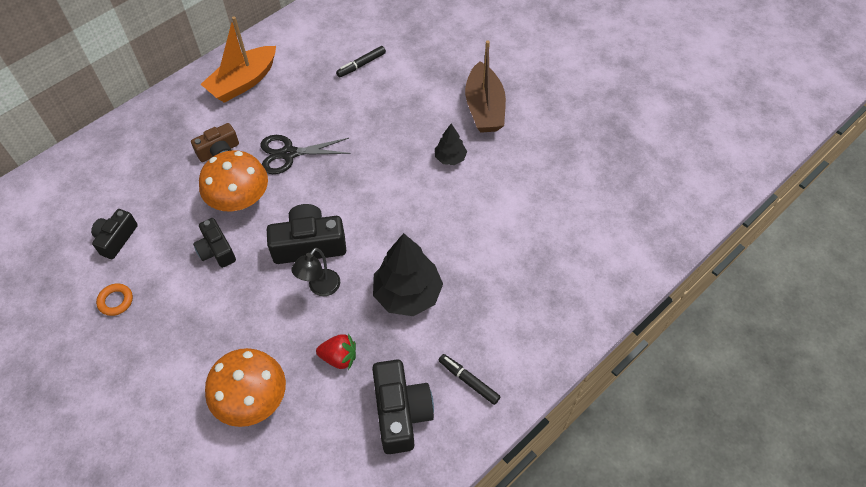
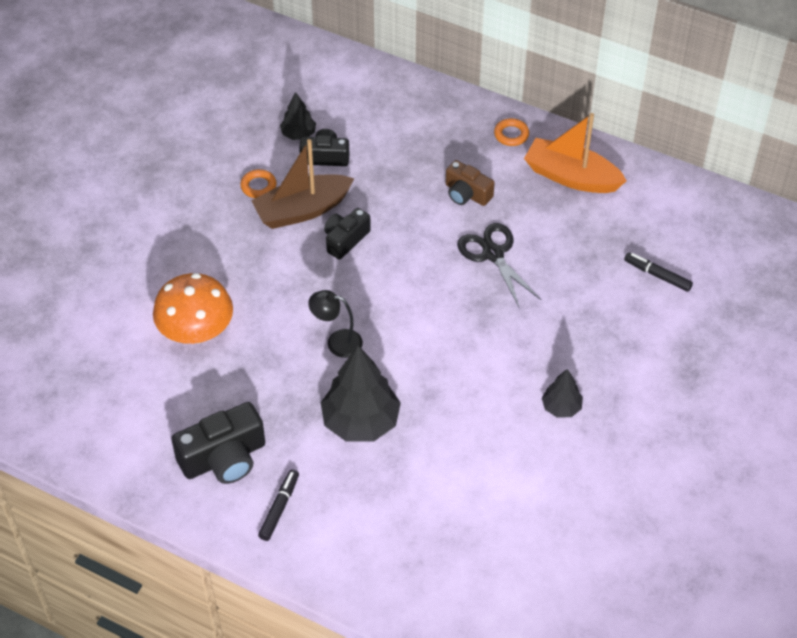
camera: 70 degrees right, 5 degrees down
(76, 252) = (298, 134): none -> black tree
(178, 104) = (511, 134): none -> orange ring
(240, 199) = (414, 234): orange mushroom -> none
(309, 244) = (385, 314): black camera -> none
(339, 357) = (265, 385): red strawberry -> none
(484, 108) = (656, 421): brown boat -> brown boat (302, 210)

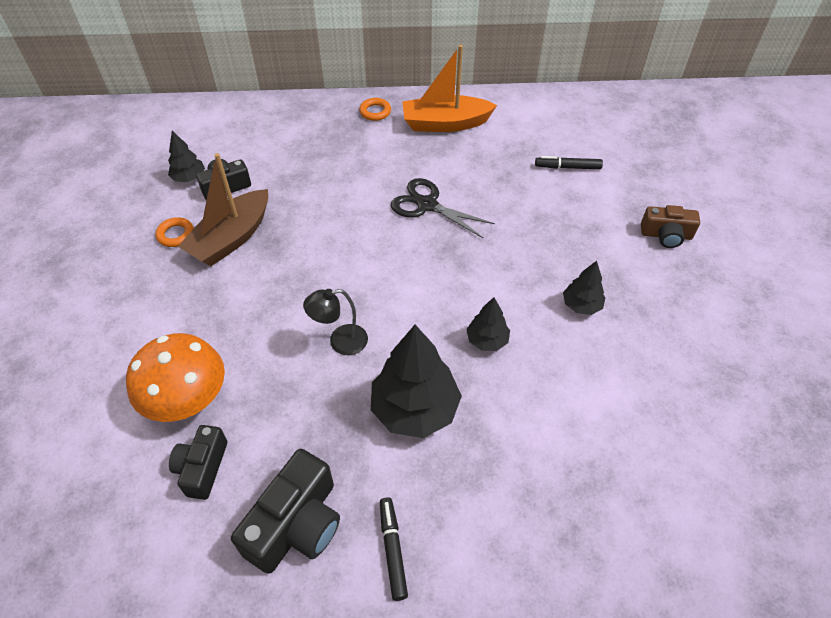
camera: 30 degrees left, 0 degrees up
(345, 239) = (288, 247): black camera -> black camera (202, 468)
(457, 397) = (487, 340): none -> black tree
(466, 193) = (370, 167): brown camera -> brown camera (666, 235)

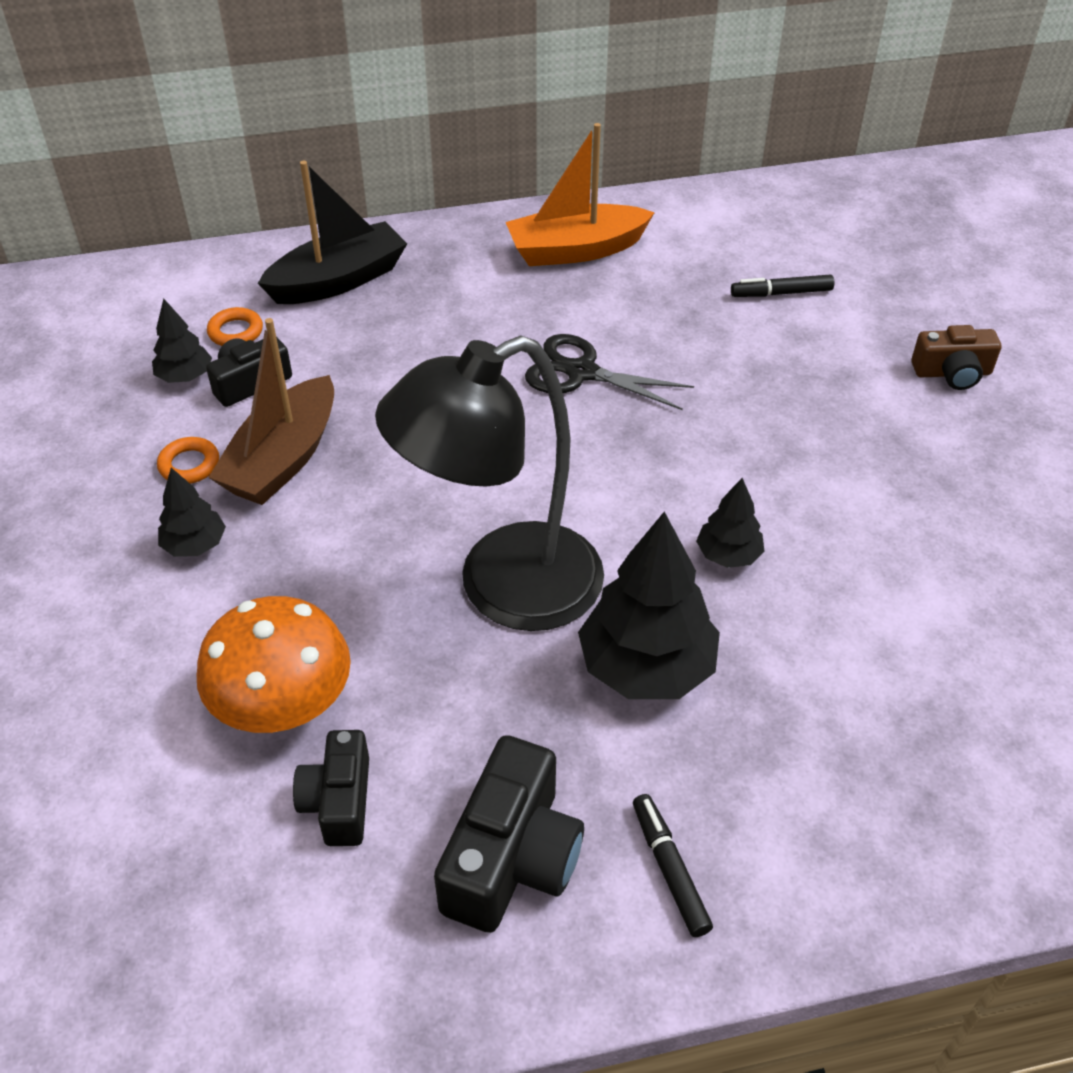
camera: 10 degrees left, 5 degrees down
(296, 127) = (338, 280): none -> black boat
(340, 342) = (503, 588): black lamp -> black lamp, size x2.37
(375, 112) = (460, 244): orange ring -> orange ring (235, 332)
(581, 305) = (855, 487): black tree -> black tree (195, 545)

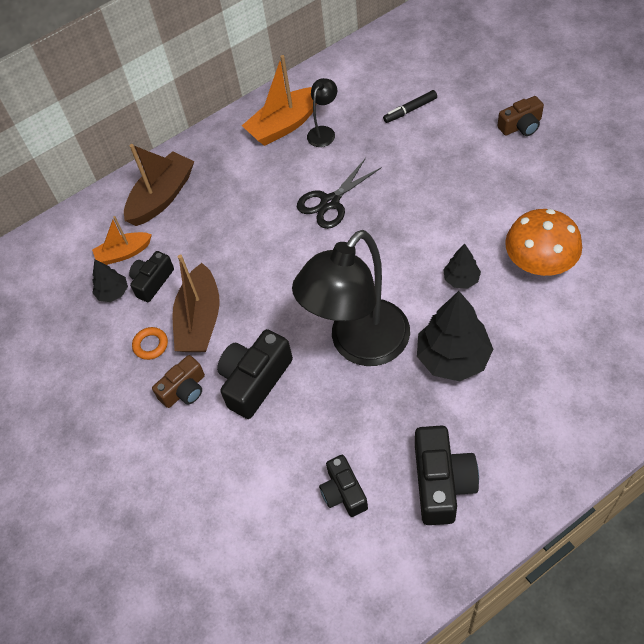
camera: 15 degrees left, 10 degrees up
(195, 545) = (184, 390): black tree -> brown camera
(235, 332) = (124, 253): orange ring -> orange boat
(283, 704) = (286, 456): orange mushroom -> orange mushroom (539, 263)
(308, 574) = (255, 380): none -> black camera
(338, 280) = (162, 197): black boat -> brown boat
(582, 372) = (330, 202): black scissors -> black scissors turned 45 degrees counterclockwise
(629, 278) = (324, 132): none -> black lamp
(669, 869) = (516, 455): black marker -> none

